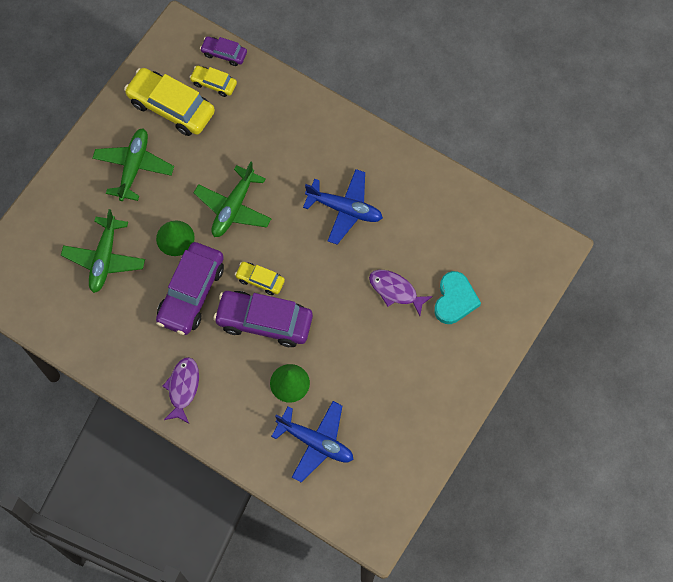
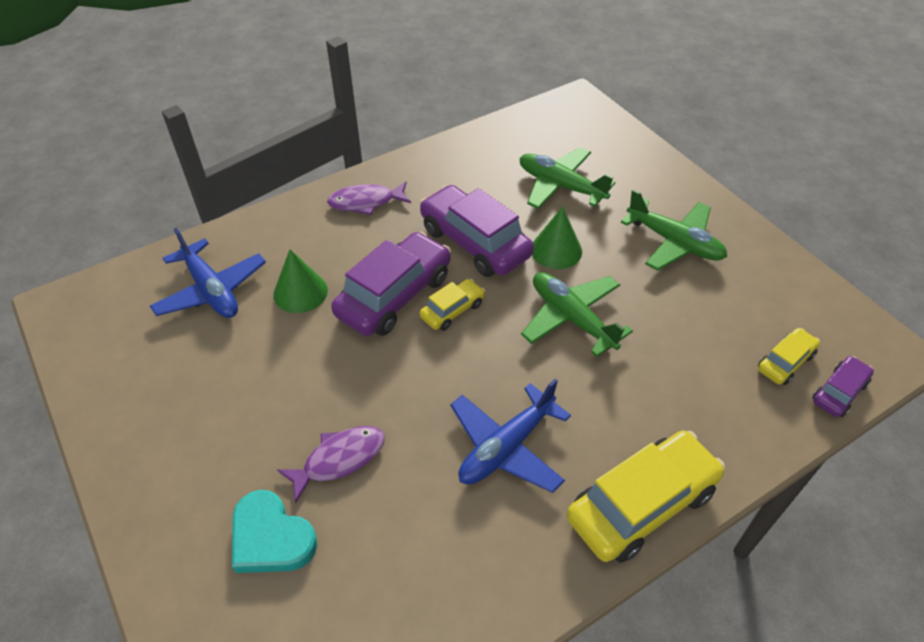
camera: 115 degrees right, 20 degrees down
(171, 107) = (756, 303): yellow car -> yellow car (641, 504)
(183, 388) = (366, 202): purple fish -> purple fish turned 135 degrees clockwise
(315, 442) = (211, 290): blue plane -> blue plane turned 90 degrees counterclockwise

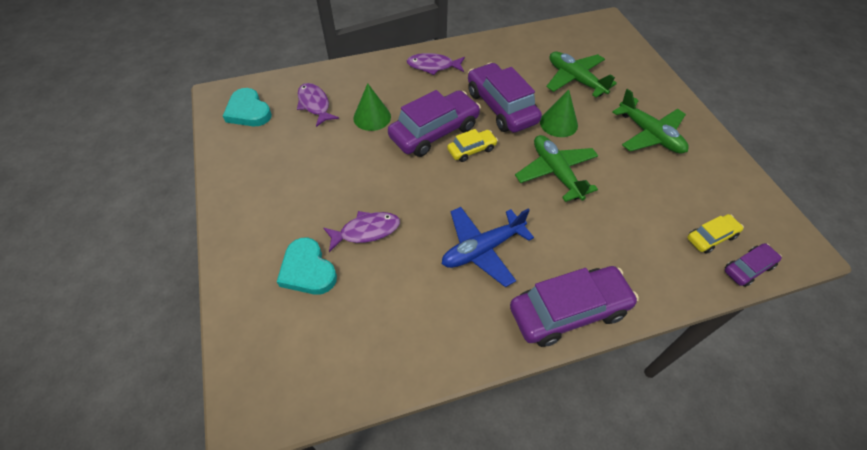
camera: 15 degrees right, 5 degrees up
(113, 320) = (248, 111): none -> turquoise heart
(211, 290) = (315, 104): blue plane -> purple fish
(641, 504) = (568, 311): yellow car -> purple car

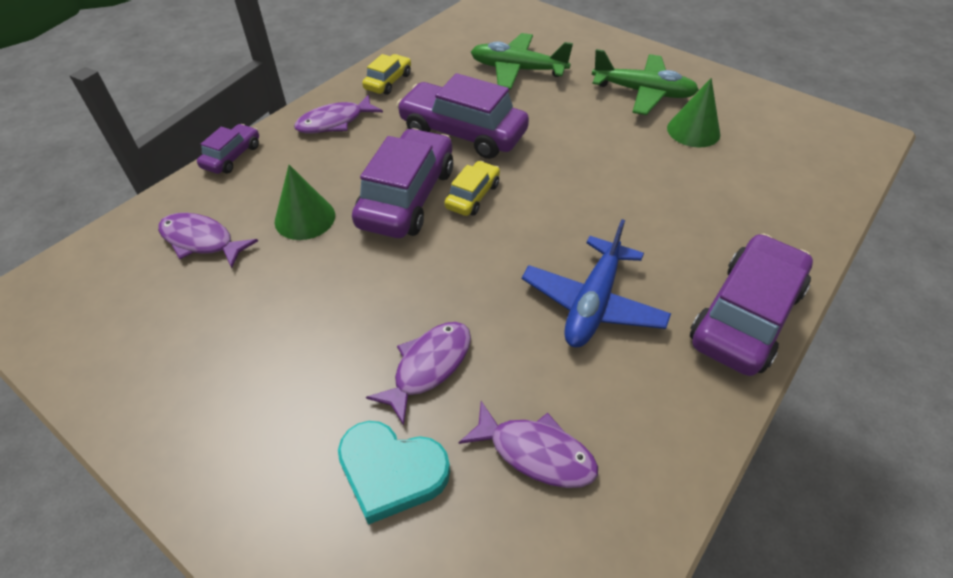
camera: 35 degrees left, 5 degrees down
(248, 111) = (92, 301): turquoise heart -> none
(379, 306) = (536, 453): none -> purple fish
(556, 172) = (589, 174): green plane -> none
(558, 123) = (543, 122): green cone -> green cone (693, 131)
(711, 237) = (791, 163): yellow car -> yellow car (388, 81)
(748, 268) = (847, 175): purple car -> purple car (232, 156)

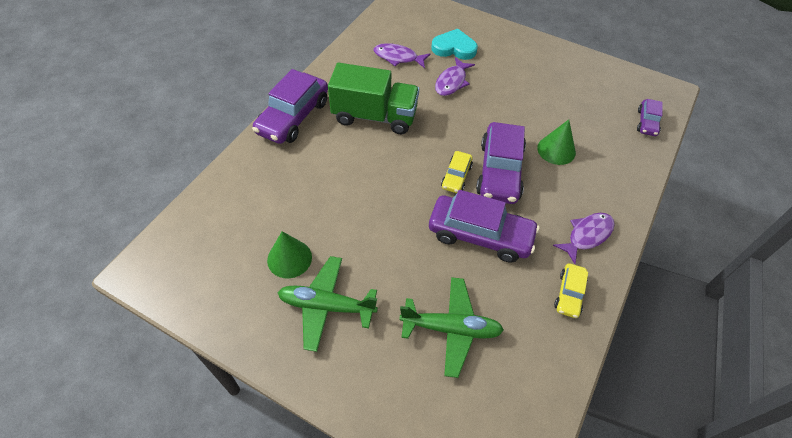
camera: 170 degrees right, 5 degrees up
(201, 241) = (606, 130): purple fish -> none
(232, 156) = (639, 192): purple car -> purple car (647, 122)
(592, 303) = (374, 116): blue plane -> green truck

